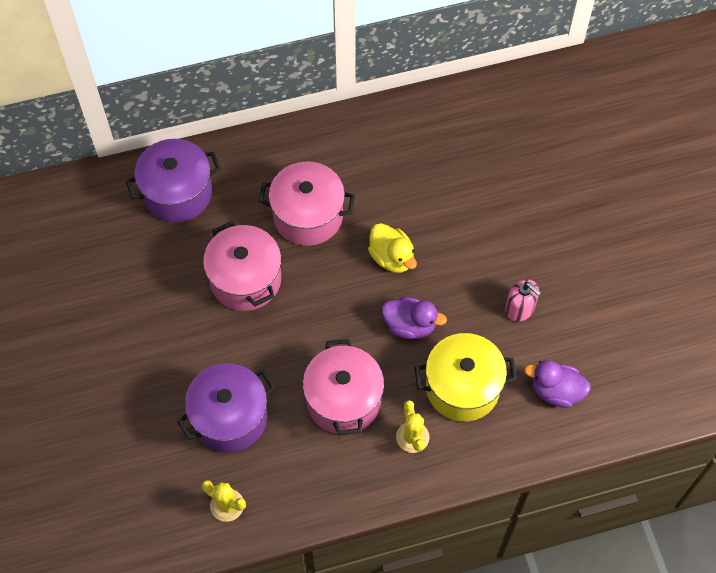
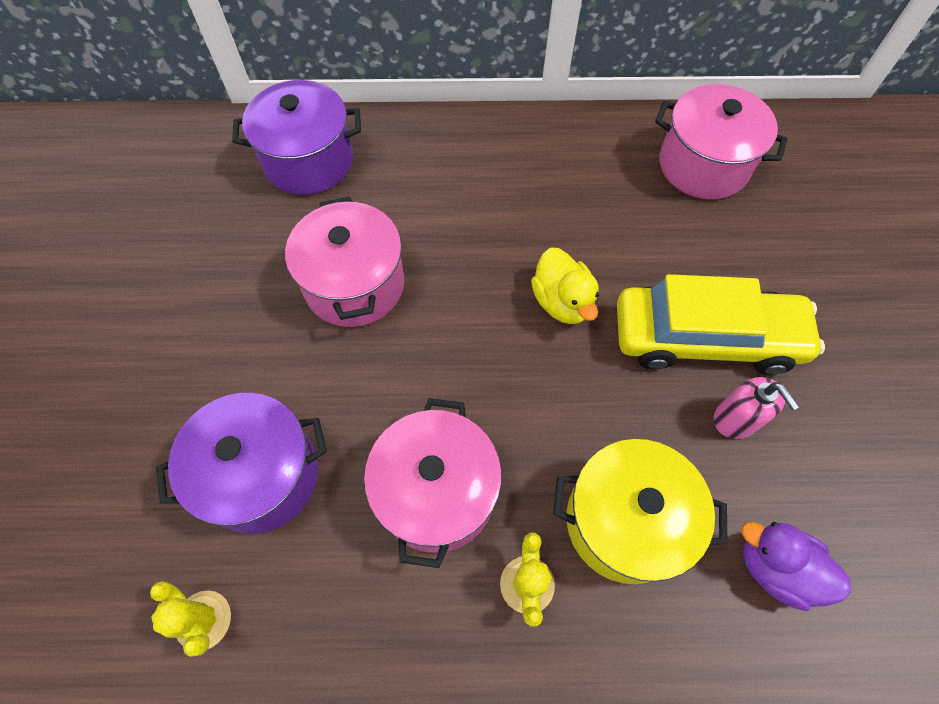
camera: 15 degrees right, 0 degrees up
(308, 216) = (463, 223): pink pot -> pink pot (703, 165)
(410, 325) = (565, 403): purple duck -> none
(492, 260) = (706, 338): none -> yellow car

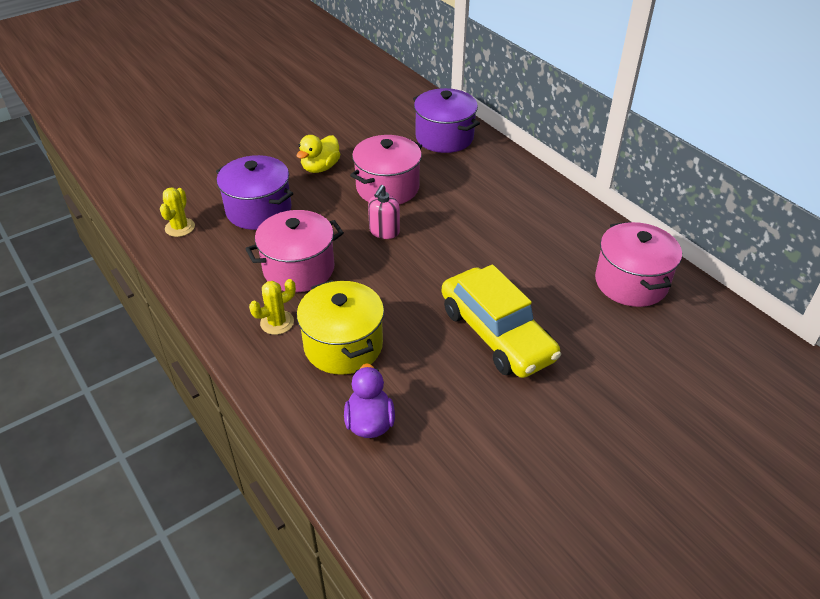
camera: 55 degrees right, 20 degrees down
(562, 302) = (457, 264): yellow duck -> yellow duck (320, 168)
(736, 419) = (453, 369): pink soap dispenser -> pink soap dispenser (384, 231)

